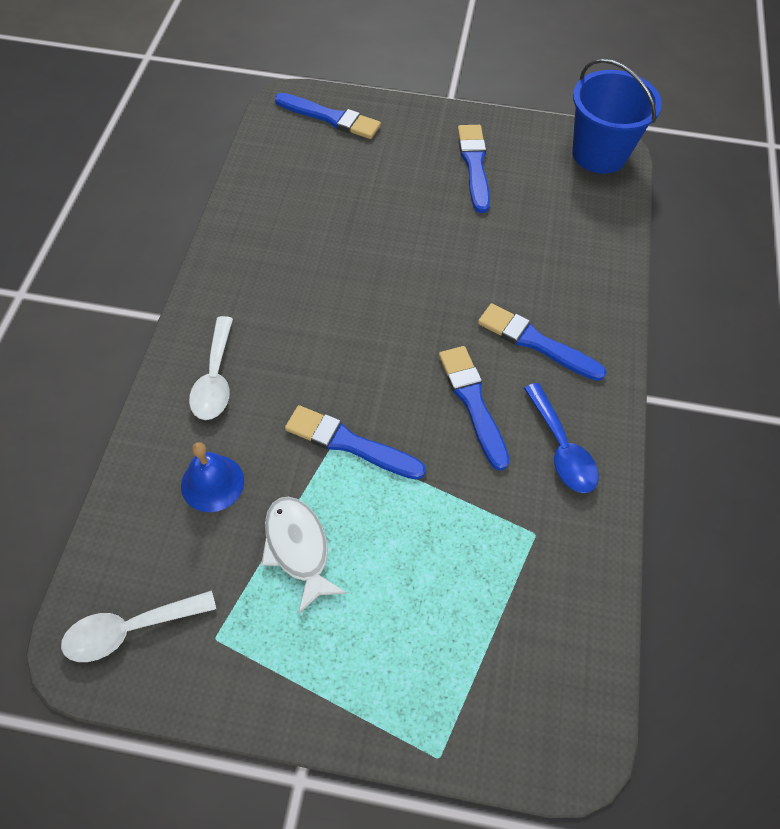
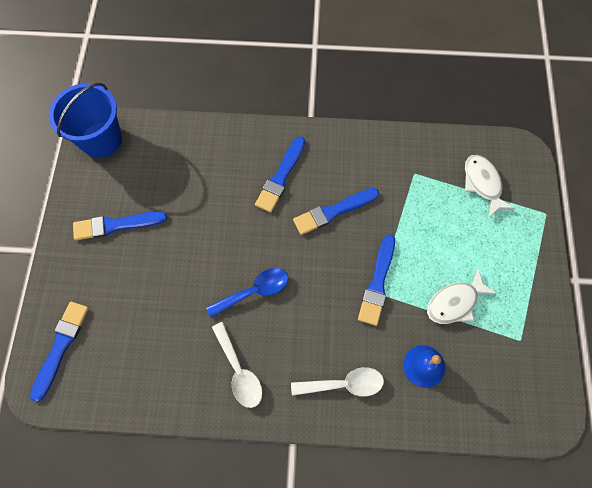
camera: 95 degrees left, 10 degrees up
(130, 629) = (529, 393): white spoon -> white spoon (239, 371)
(509, 648) = (482, 184): none -> white fish
(561, 448) = (356, 161): blue spoon -> blue spoon (254, 291)

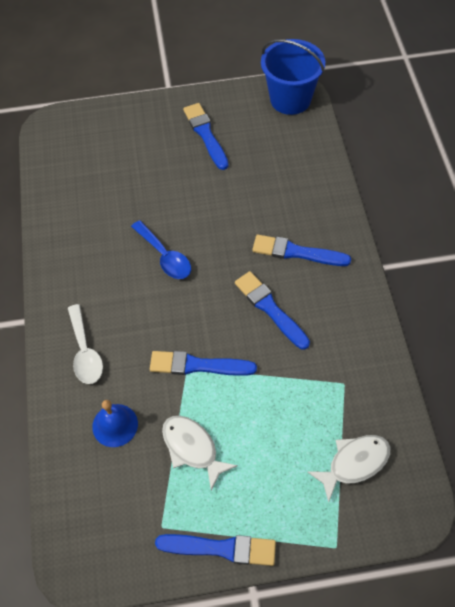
camera: 80 degrees right, 10 degrees down
(61, 346) = (86, 129): blue brush -> blue brush (221, 548)
(239, 371) = (85, 261): white spoon -> none

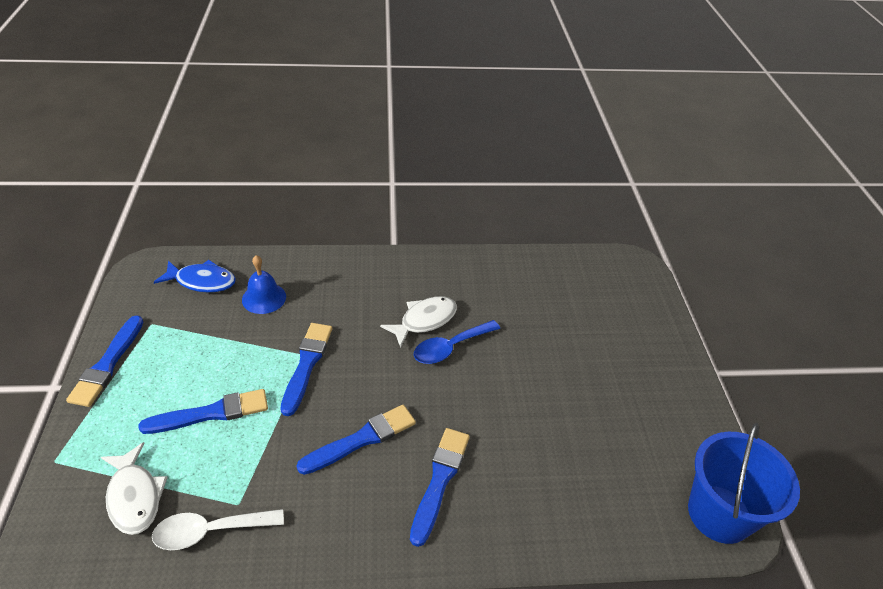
camera: 90 degrees right, 15 degrees down
(85, 352) = (348, 281): white spoon -> white spoon (210, 531)
(94, 496) = (202, 281): none -> blue fish
(192, 448) = (216, 352): white fish -> white fish (424, 320)
(206, 134) = (636, 402): blue brush -> blue brush (211, 413)

